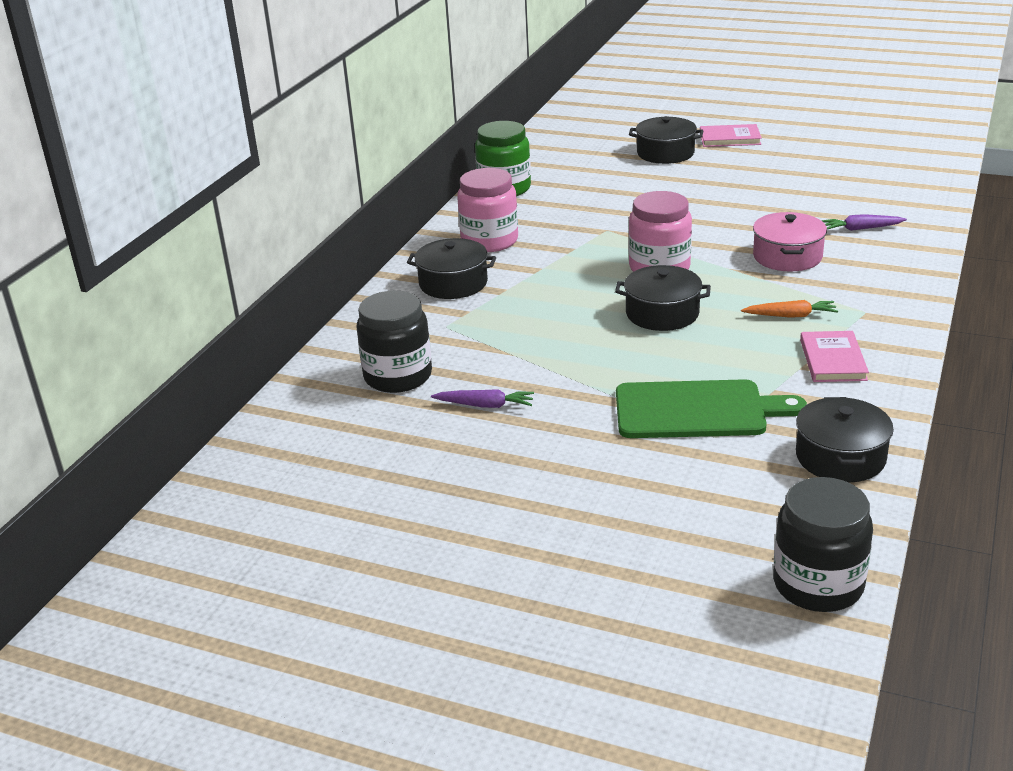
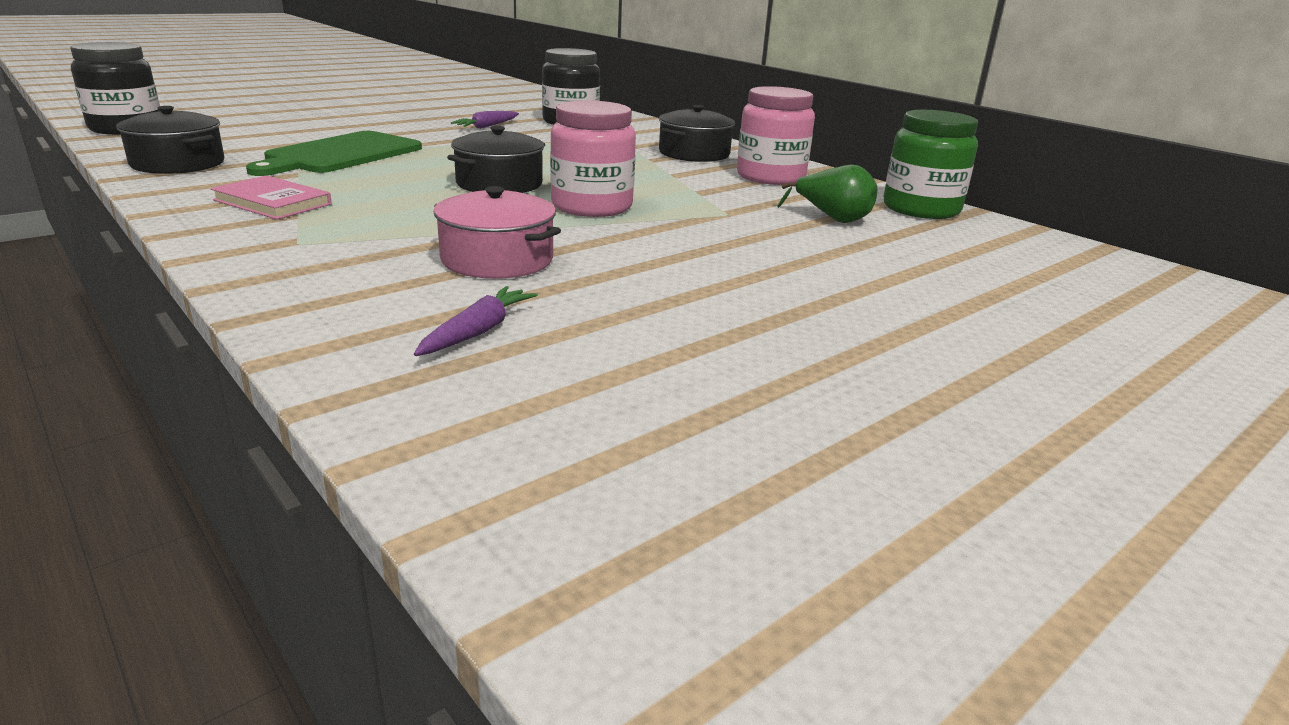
camera: 115 degrees right, 5 degrees down
(568, 205) = (832, 219): none -> green pear
(665, 153) = (997, 316): black pot -> none
(730, 138) = (1056, 395): pink book -> none
(791, 316) = (377, 216): orange carrot -> none

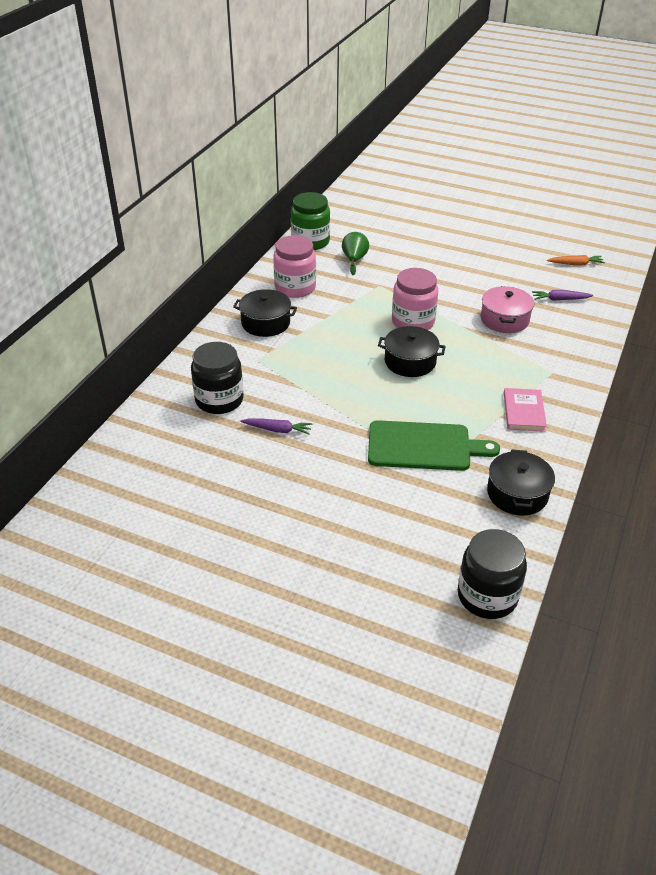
camera: 115 degrees left, 15 degrees up
(605, 424) = (575, 264): none -> orange carrot

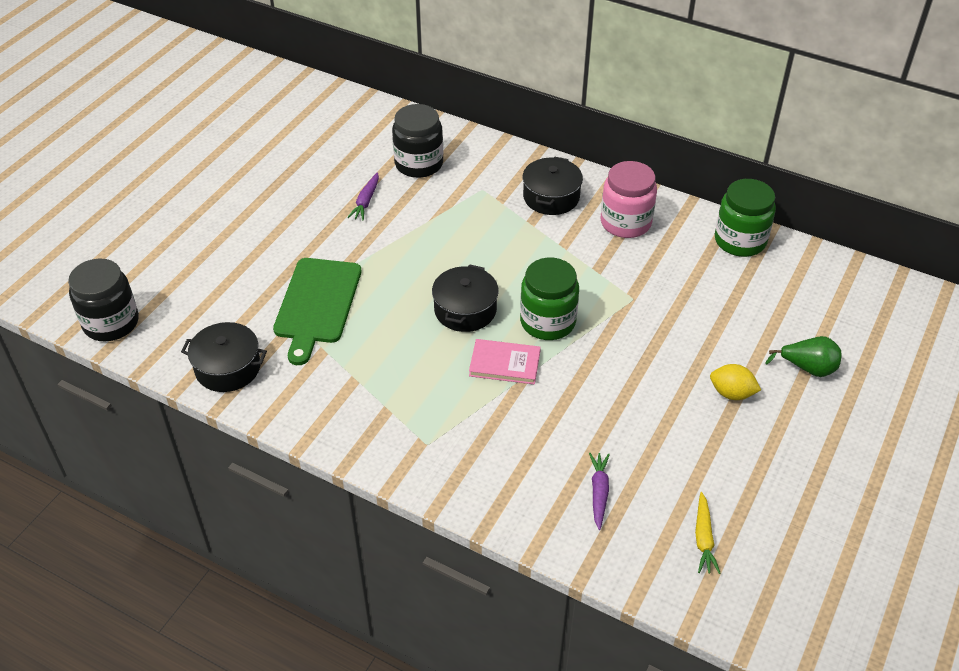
camera: 95 degrees right, 5 degrees up
(354, 260) = (695, 279): green pear -> green pear (808, 368)
(413, 322) = (547, 322): pink jar -> green jar
(458, 251) = (731, 393): none -> yellow lemon
(504, 319) = (549, 416): pink pot -> none
(523, 412) = (356, 399): pink book -> pink book (504, 364)
(575, 264) = (703, 538): orange carrot -> yellow carrot

